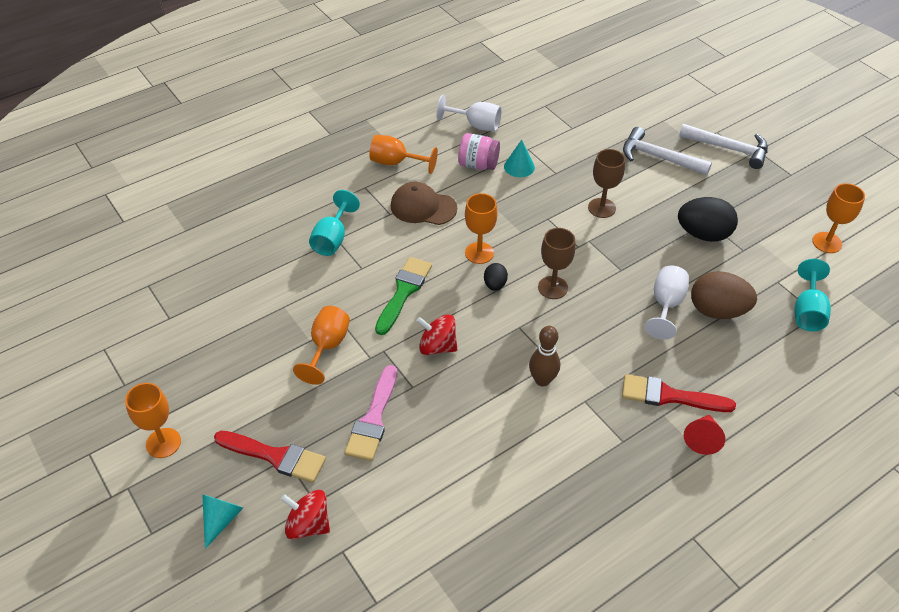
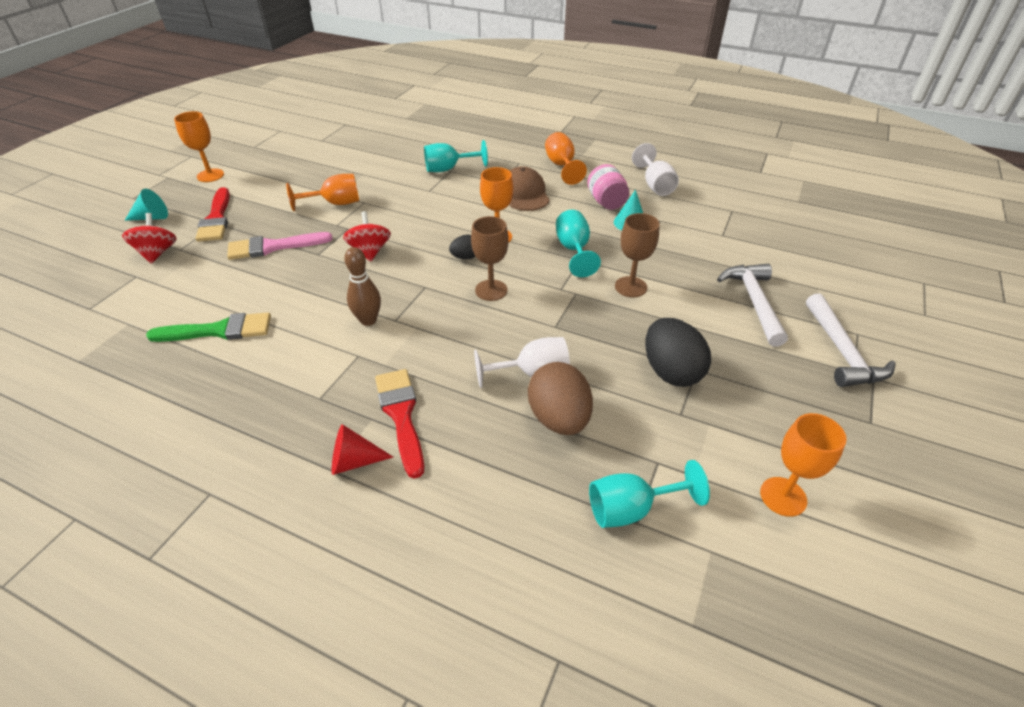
camera: 60 degrees right, 5 degrees down
(404, 292) = (419, 216): green brush -> green brush (219, 330)
(532, 216) = (574, 250): none -> turquoise goblet

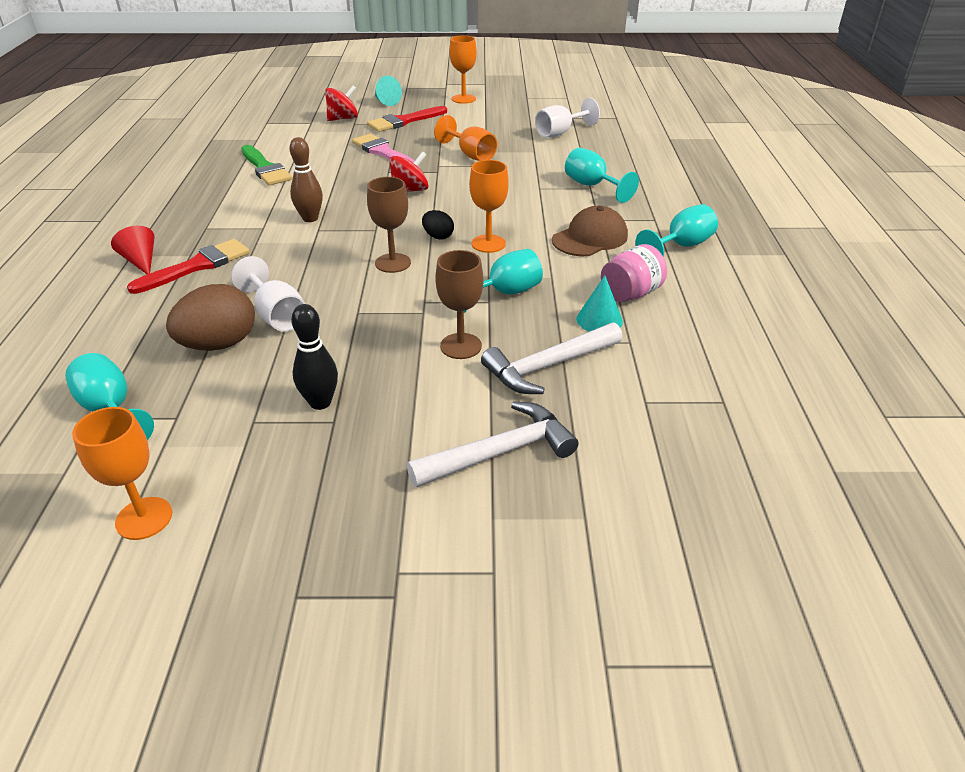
camera: 65 degrees right, 5 degrees down
(561, 166) = (681, 246): orange goblet -> turquoise goblet
(655, 185) = (716, 322): white goblet -> white goblet (560, 133)
(671, 371) = (320, 402): black egg -> black bowling pin
(842, 352) = (437, 555): white hammer -> white hammer (548, 366)

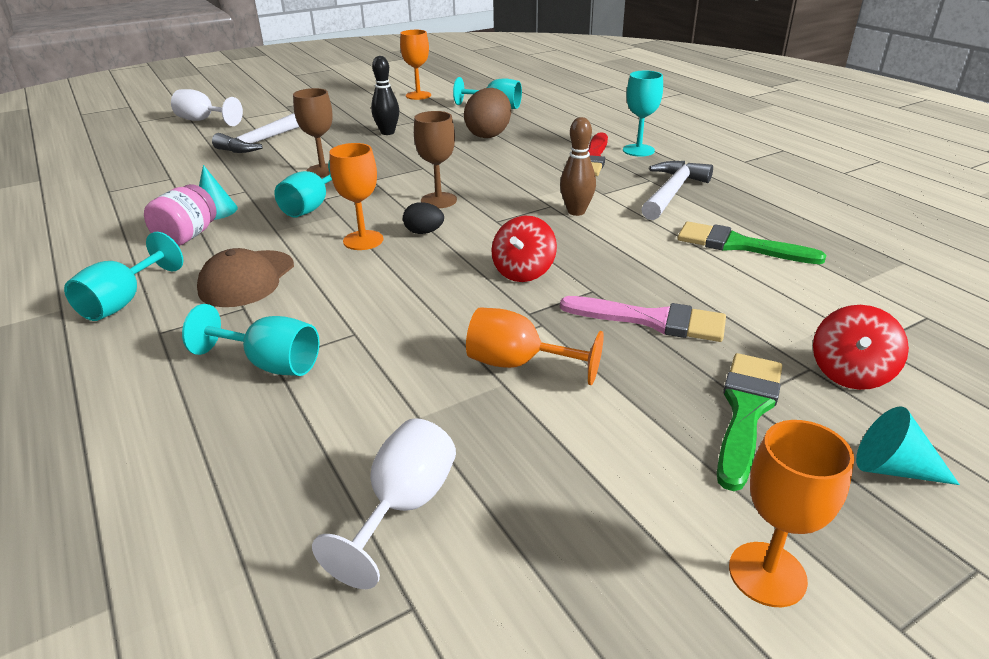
camera: 150 degrees right, 5 degrees down
(141, 261) = (638, 150): red cone -> turquoise goblet
(277, 316) = (477, 152): white goblet -> white goblet (203, 120)
(404, 121) = (746, 411): red brush -> green brush
(548, 366) = (249, 177): white hammer -> white hammer (672, 192)

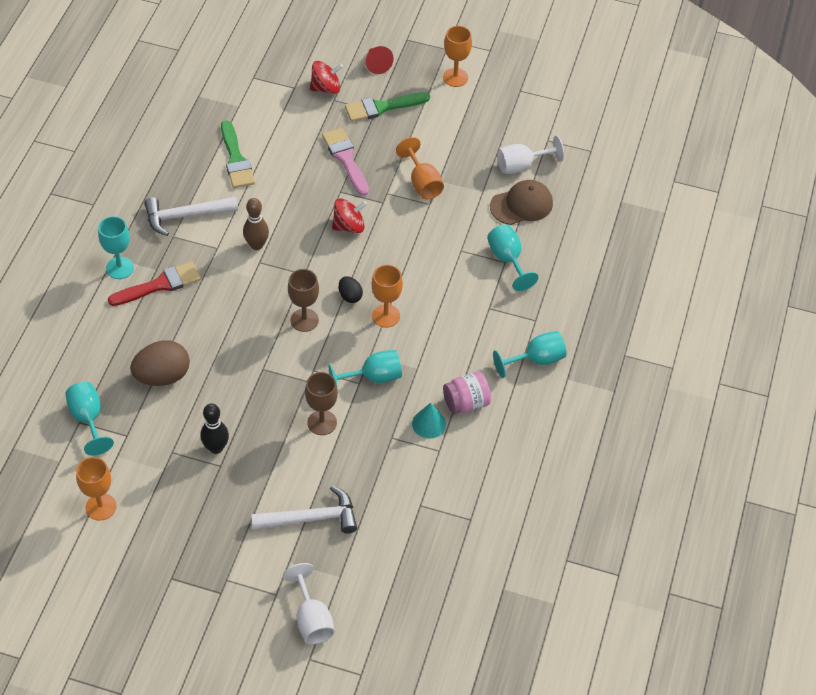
camera: 135 degrees left, 20 degrees up
(247, 279) = (469, 330): brown cap -> brown cap (521, 205)
(892, 468) = (377, 64): turquoise cone -> red cone

